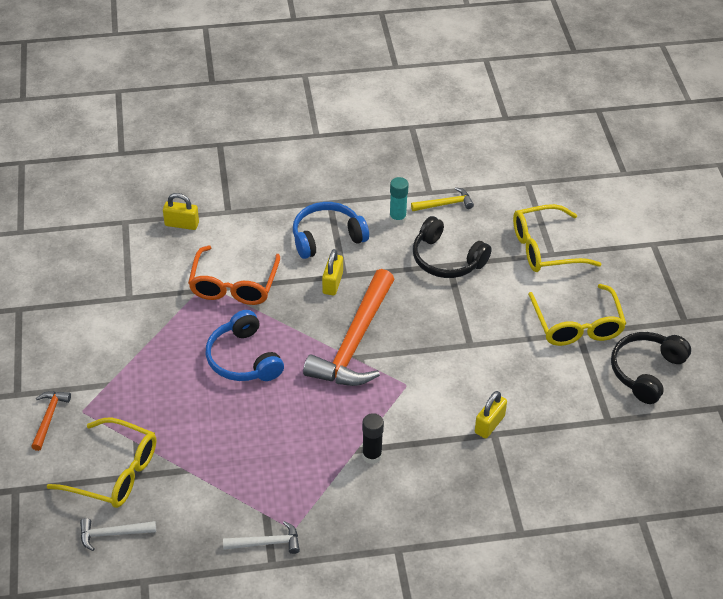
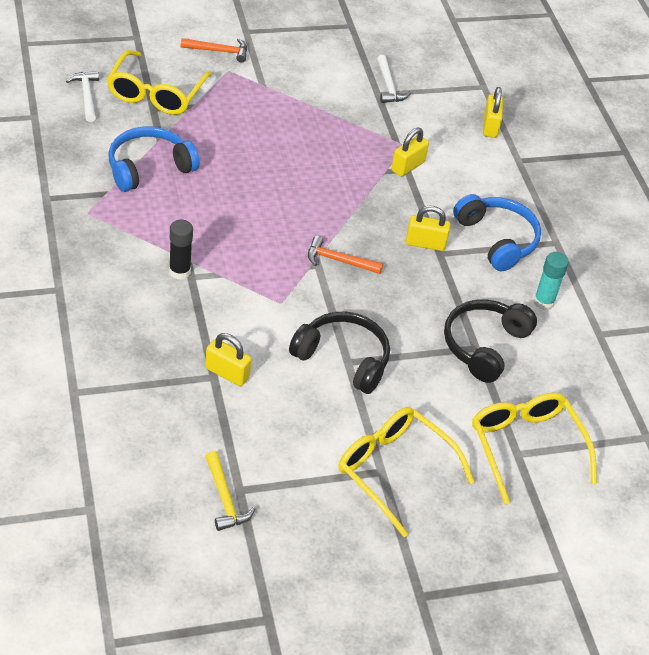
camera: 80 degrees right, 0 degrees up
(234, 285) = (408, 166): orange glasses -> yellow padlock
(243, 359) = (304, 175): blue headphones -> blue headphones (149, 168)
(266, 543) = (71, 194): white hammer -> white hammer (388, 86)
(354, 342) = (338, 260): orange hammer -> orange hammer, size x0.45
(445, 204) = (581, 348): yellow hammer -> yellow hammer (224, 499)
(577, 325) = (394, 471): yellow glasses -> yellow glasses turned 60 degrees clockwise
(646, 371) = (323, 539): black headphones -> black headphones (343, 359)

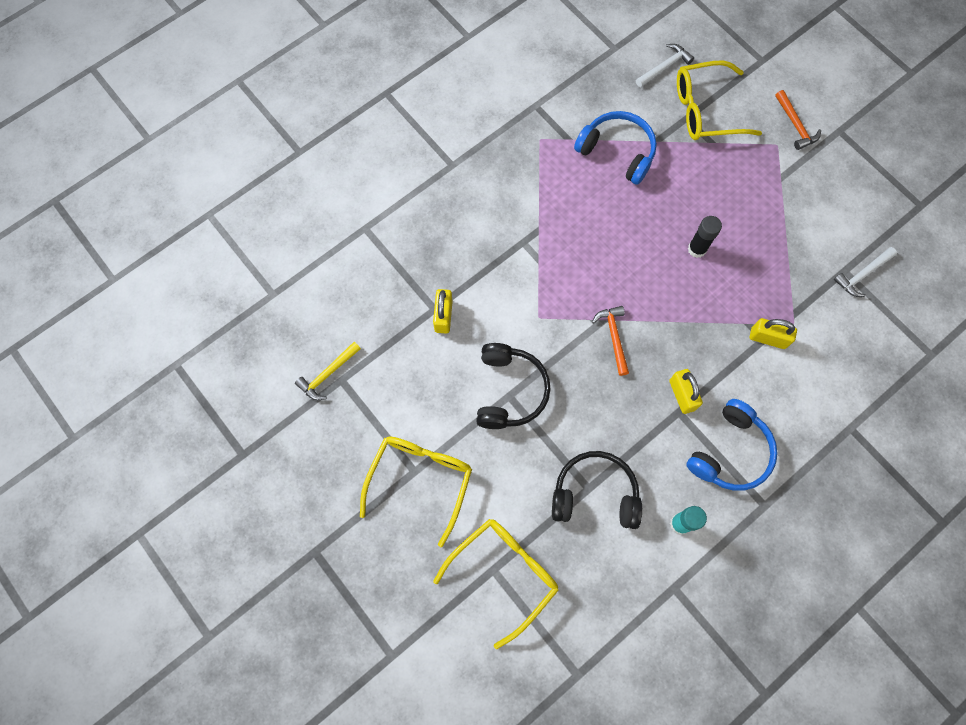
camera: 70 degrees right, 25 degrees up
(179, 271) = (522, 231): black glue stick -> black glue stick (697, 249)
(490, 126) = (878, 383): yellow padlock -> none

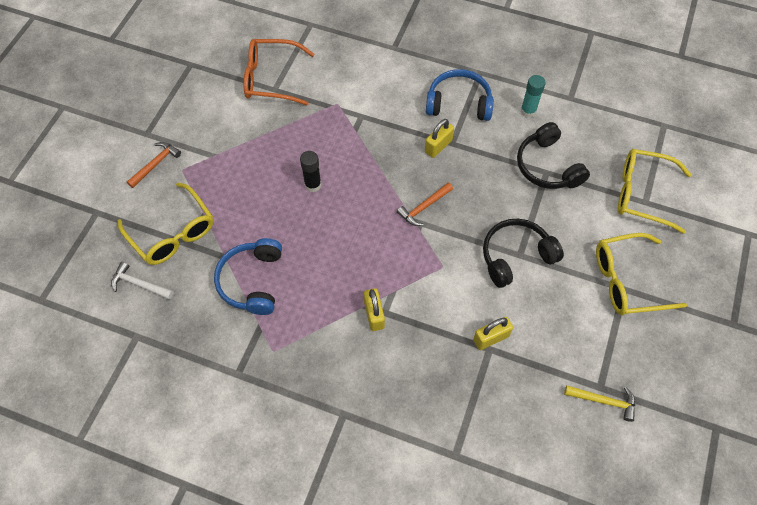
camera: 120 degrees left, 10 degrees down
(768, 338) = (359, 113): yellow padlock -> yellow padlock (374, 315)
(862, 274) = (271, 78): white hammer -> orange glasses

